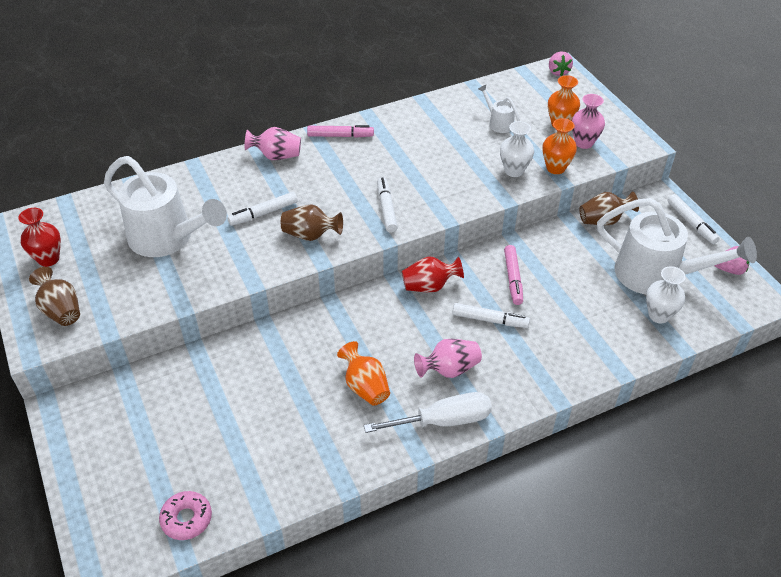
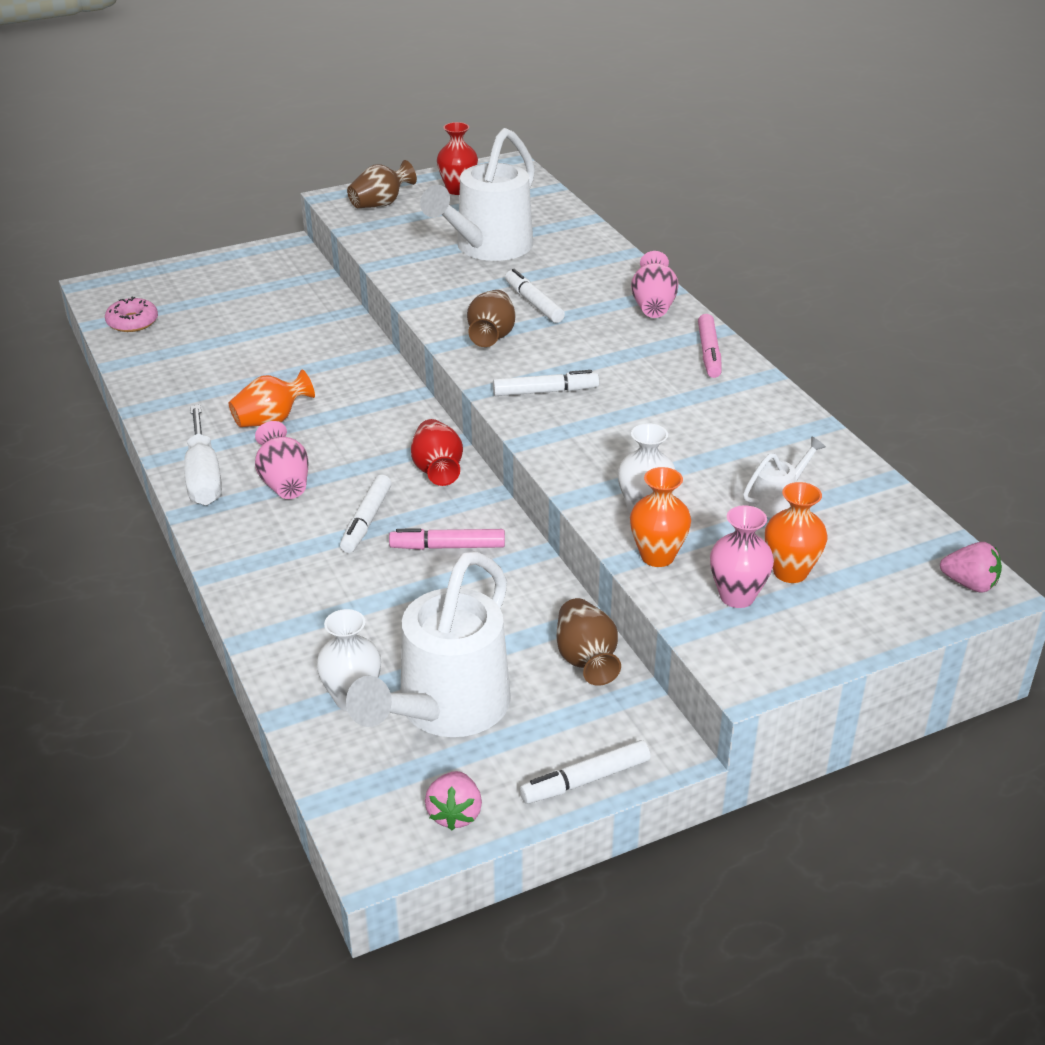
camera: 90 degrees right, 10 degrees down
(558, 72) = (969, 584): pink strawberry -> pink strawberry turned 150 degrees counterclockwise

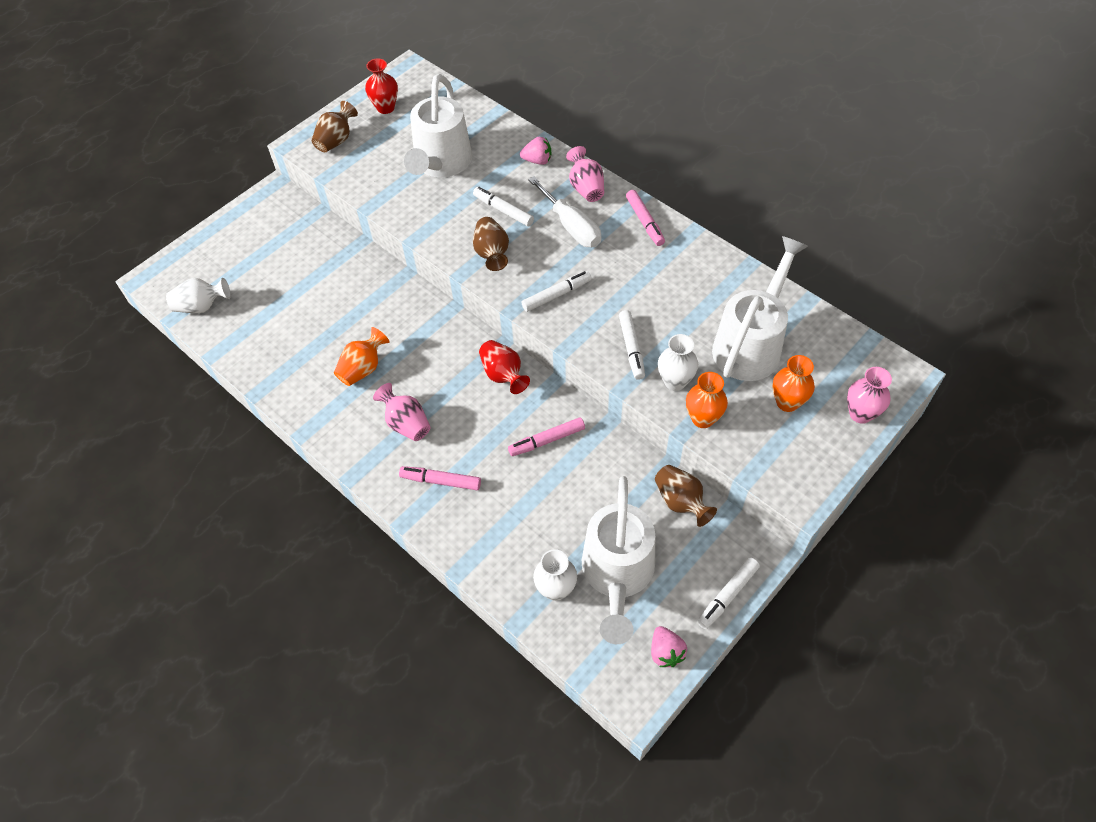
camera: 20 degrees left, 20 degrees up
(132, 322) = (202, 306): pink donut -> white vase
(203, 476) = (346, 437): white screwdriver -> white screwdriver (571, 226)
(285, 548) = (441, 481): none -> pink marker
(366, 521) = (481, 437): white marker -> white marker (631, 348)
(737, 596) = (766, 434): pink vase -> pink vase (860, 414)
(777, 501) = (751, 344): white watering can -> white watering can, size x2.24
(969, 584) = (893, 374): pink strawberry -> pink strawberry (537, 160)

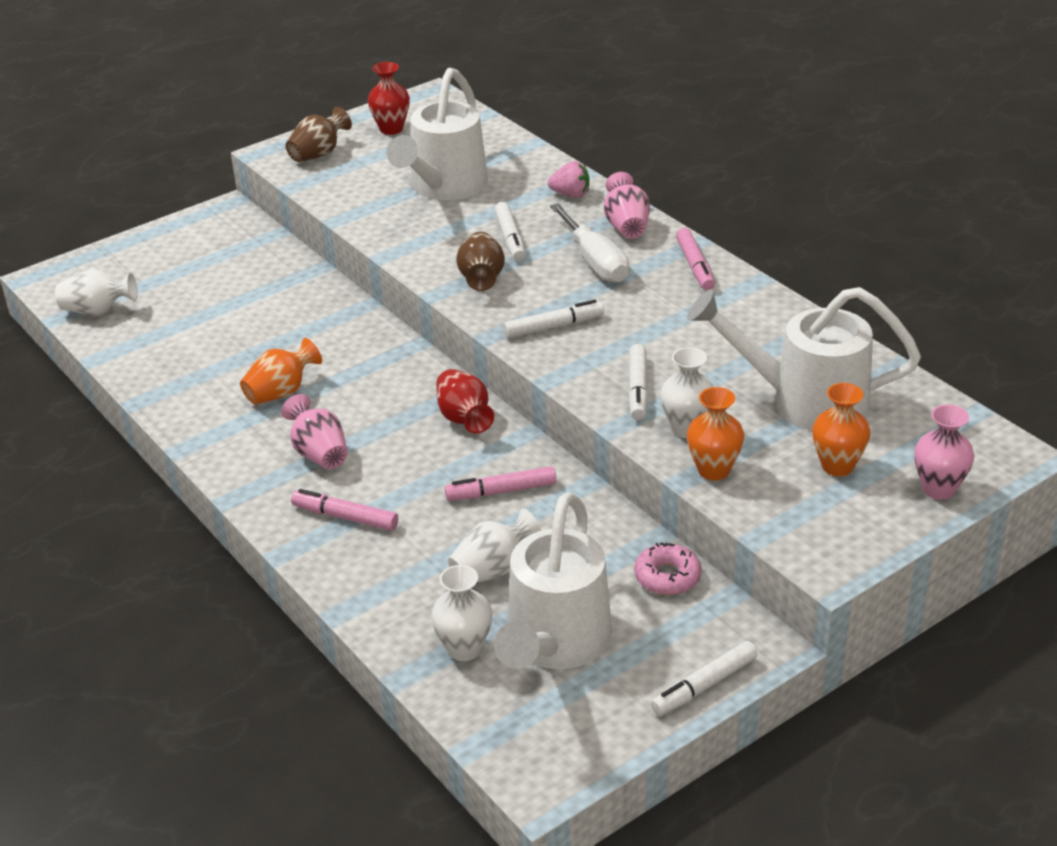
camera: 10 degrees right, 20 degrees down
(503, 210) = (510, 238): white marker -> white marker turned 150 degrees counterclockwise
(558, 514) = (493, 570): none -> white vase
(666, 652) = (597, 736): pink strawberry -> none
(681, 502) = (667, 577): brown vase -> pink donut
(751, 344) = (804, 401): white watering can -> white watering can turned 120 degrees counterclockwise

